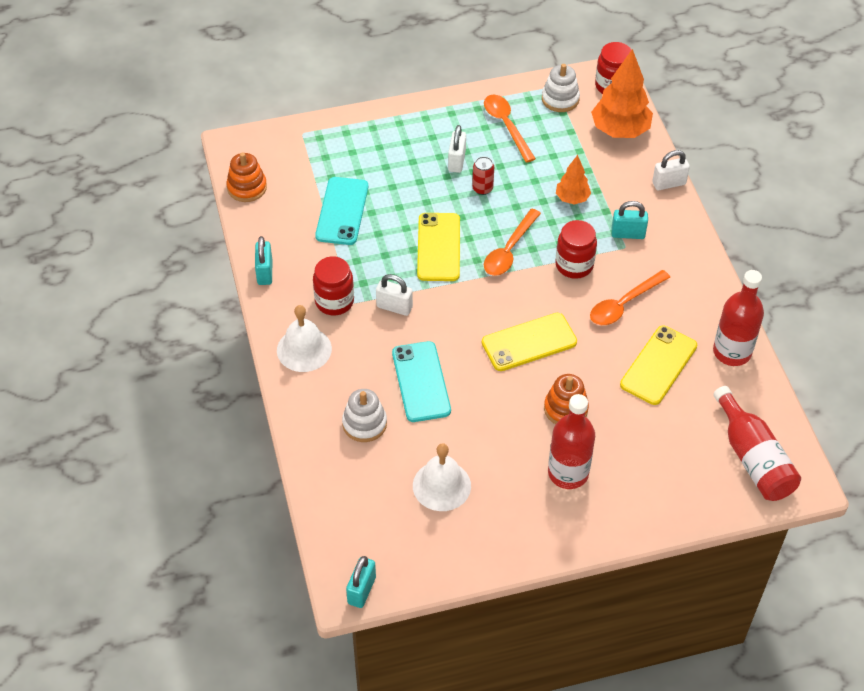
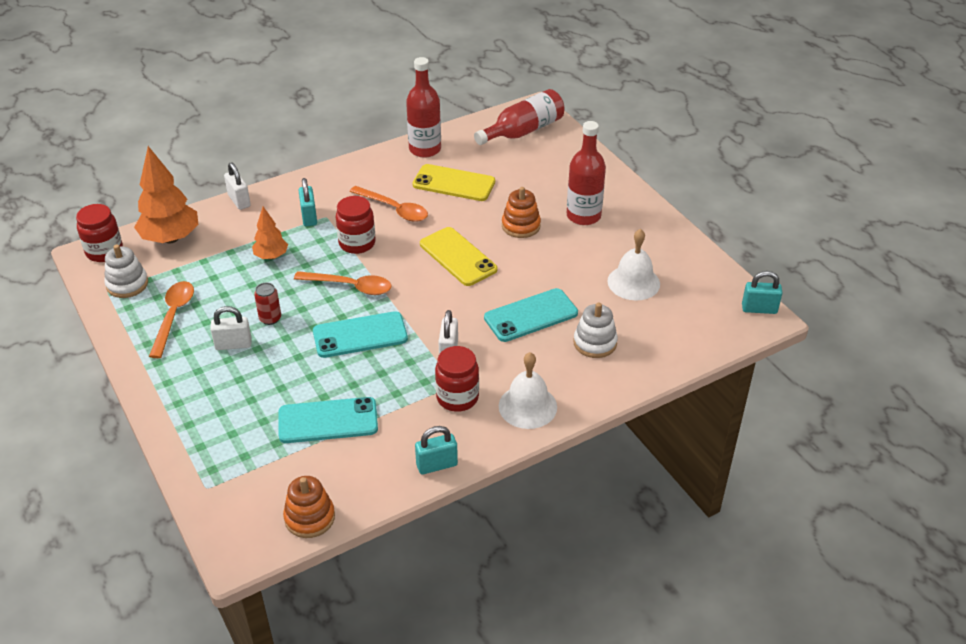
camera: 105 degrees left, 10 degrees down
(438, 247) = (360, 335): yellow phone -> turquoise phone
(506, 126) = (173, 316): orange spoon -> orange spoon turned 135 degrees clockwise

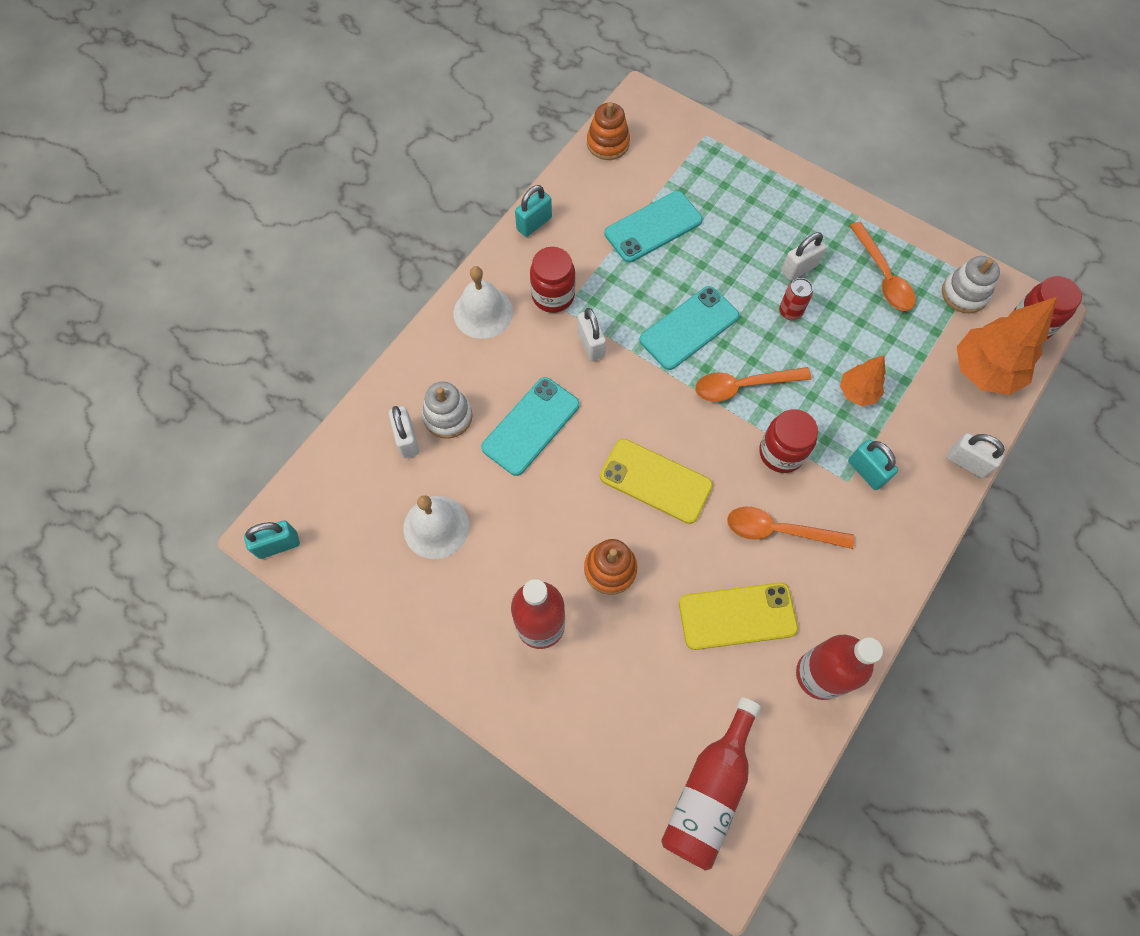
camera: 155 degrees right, 25 degrees up
(635, 339) = (407, 439): none -> white padlock

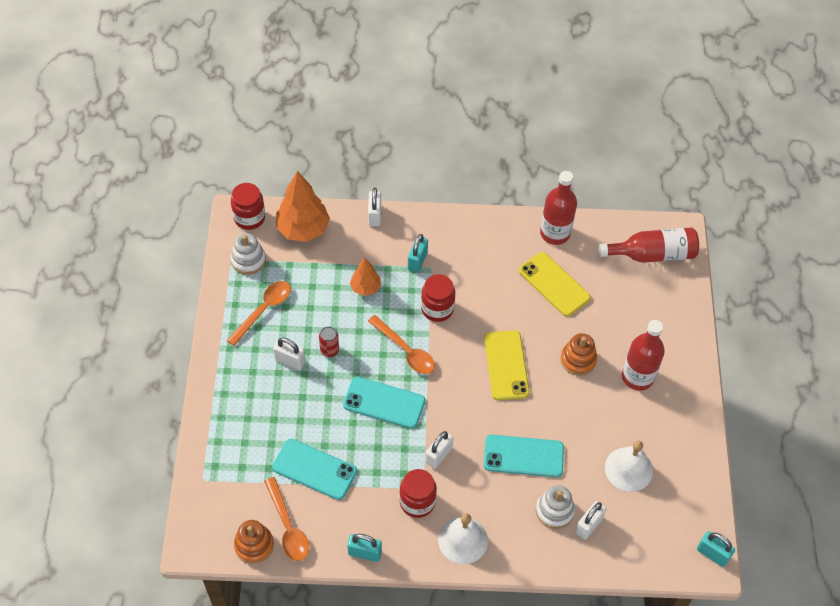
camera: 125 degrees left, 10 degrees down
(779, 530) = (488, 287): orange spoon -> orange spoon (288, 526)

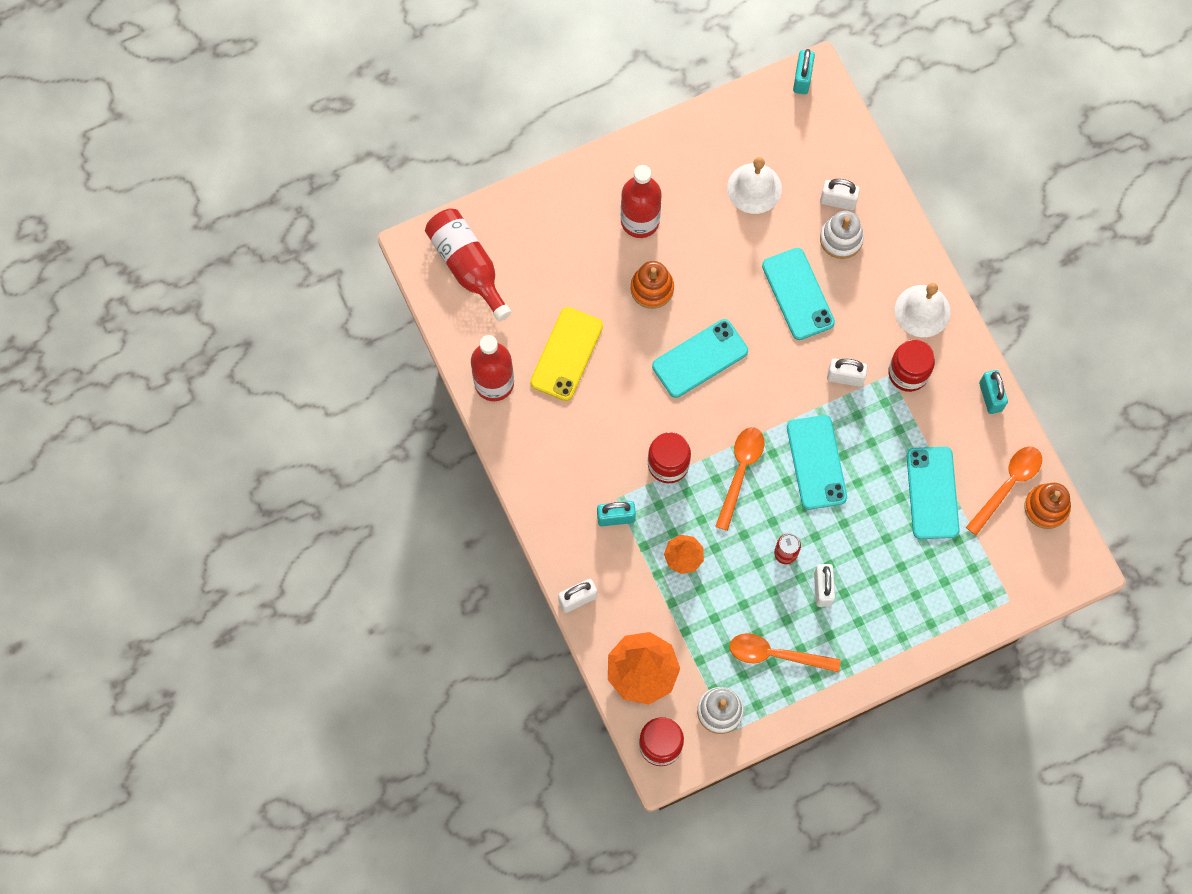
camera: 115 degrees left, 15 degrees up
(506, 365) = (700, 358): yellow phone -> turquoise phone

